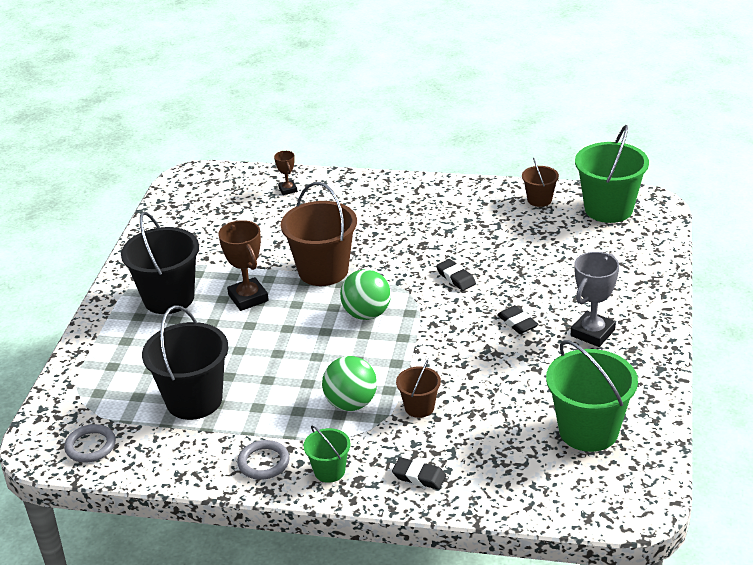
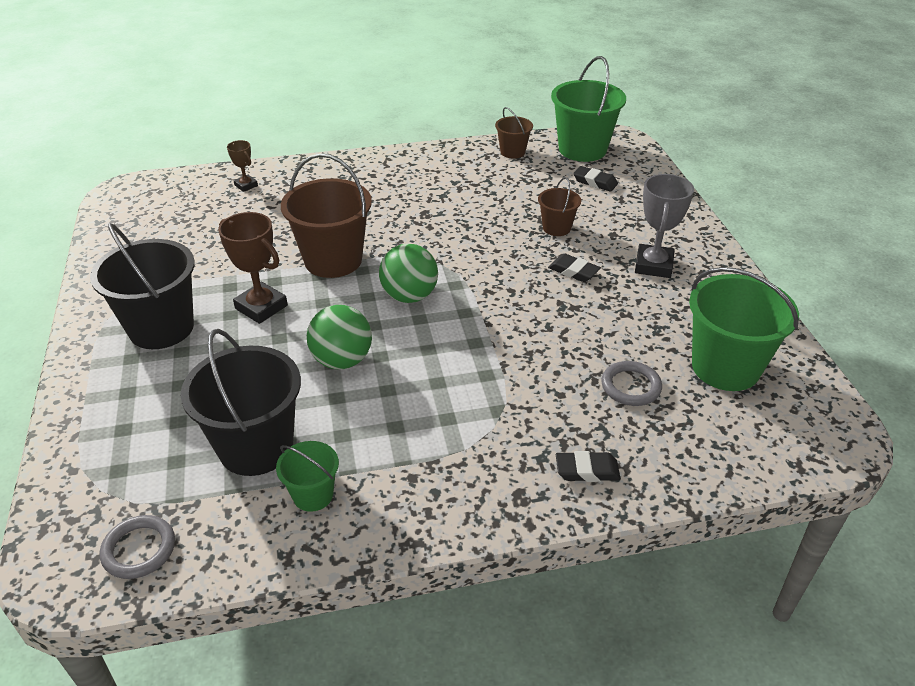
camera: 25 degrees left, 5 degrees up
(263, 462) = (390, 506): grey ring -> grey ring (631, 386)
(329, 471) = (478, 493): green bucket -> green bucket (313, 495)
(351, 403) = (453, 402): green ball -> green ball (342, 360)
(419, 407) = (533, 386): brown bucket -> brown bucket (556, 228)
(456, 278) = (480, 239): black eraser -> black eraser (595, 182)

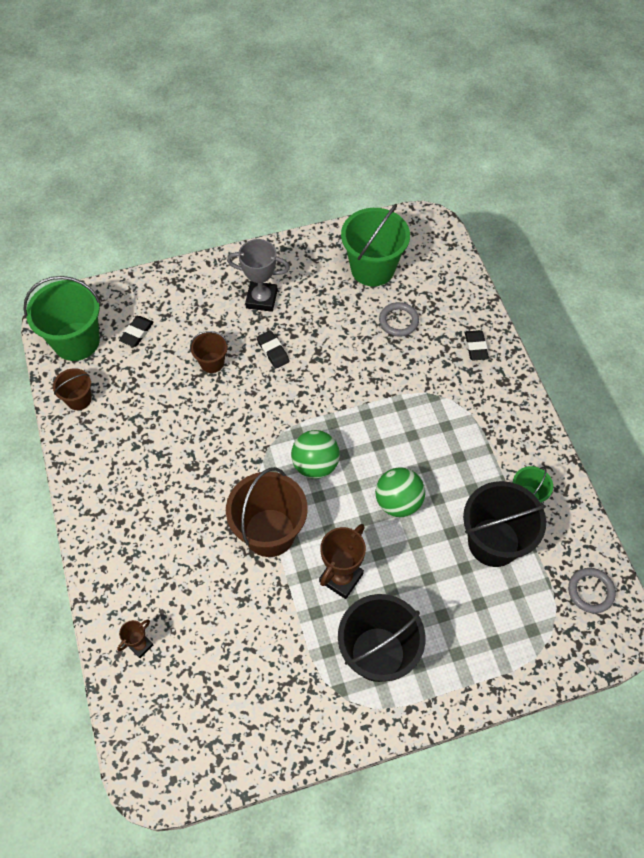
camera: 95 degrees left, 20 degrees up
(573, 271) = (273, 351): black eraser -> black eraser turned 60 degrees counterclockwise

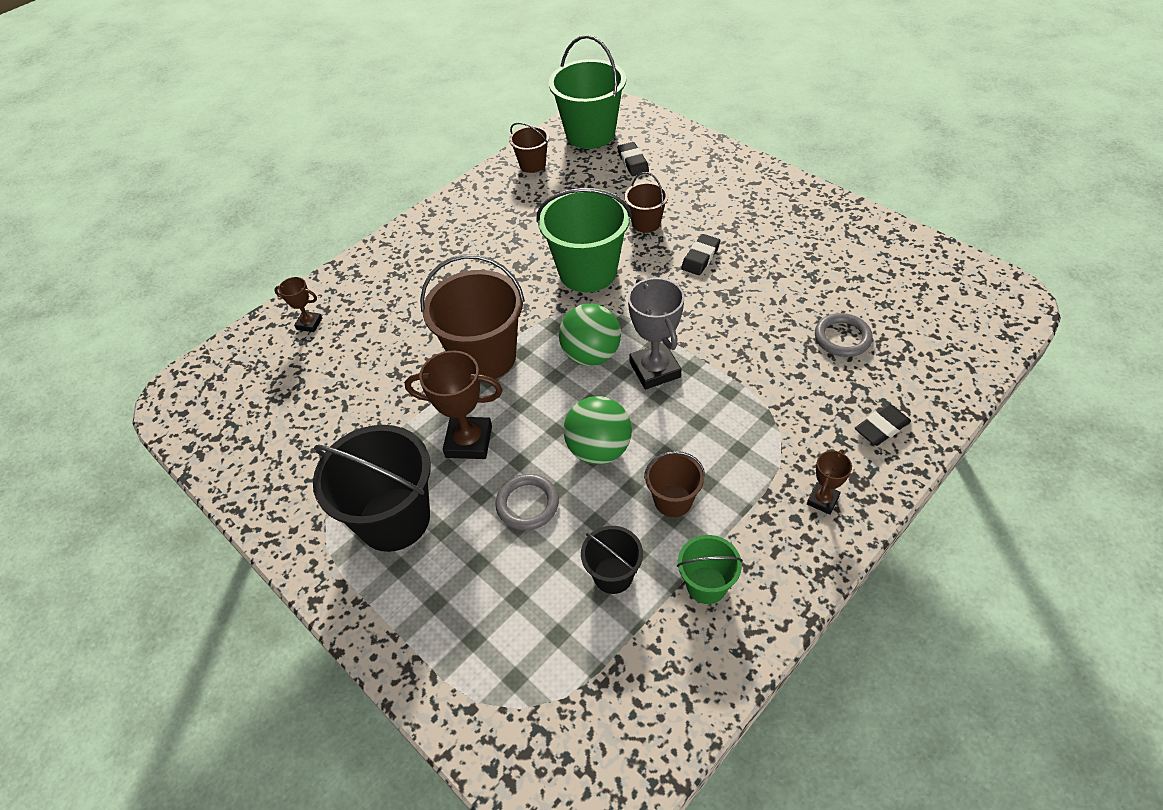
camera: 65 degrees right, 10 degrees down
(137, 333) = (633, 162): black eraser -> black eraser turned 75 degrees clockwise
(261, 299) = (755, 220): grey trophy -> grey trophy (655, 370)
(372, 268) = (889, 283): green bucket -> green bucket (588, 272)
(461, 482) = (673, 501): none -> brown bucket
(493, 542) = (613, 575): black bucket -> black bucket, size x0.52
(505, 407) = (822, 500): none -> brown trophy
(590, 591) = (617, 734): grey ring -> grey ring (527, 504)

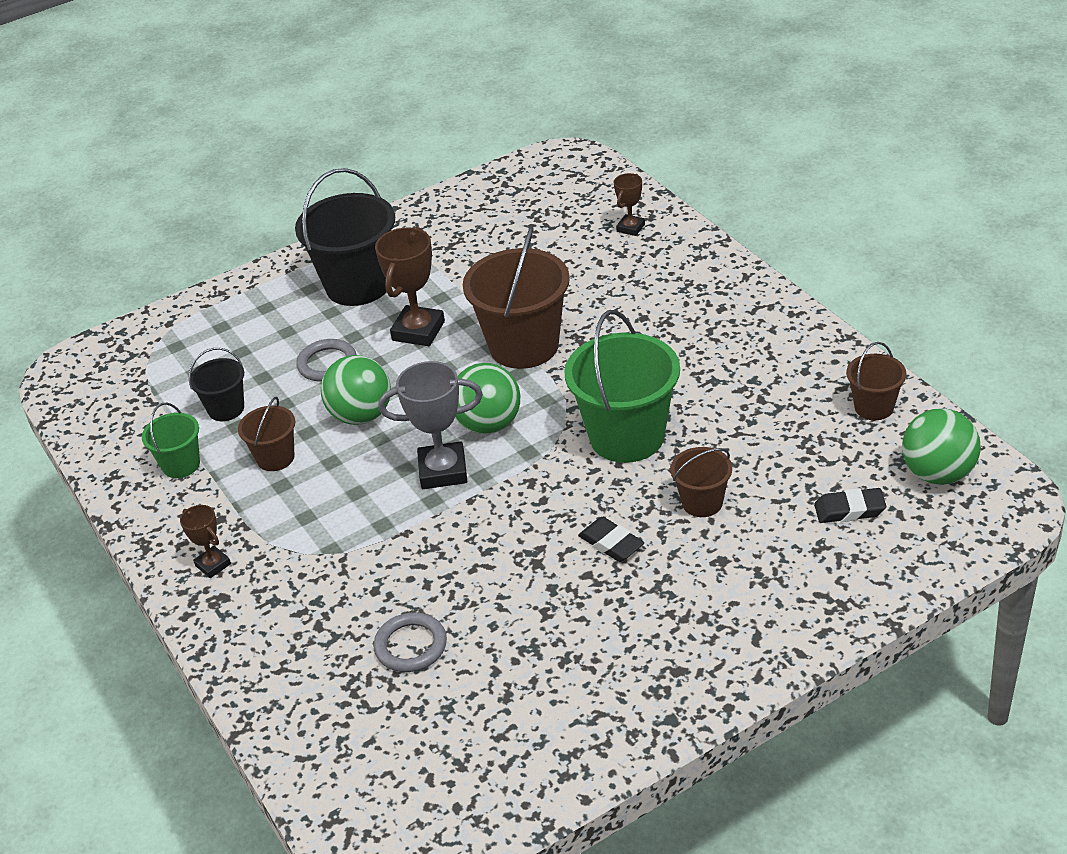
camera: 105 degrees right, 10 degrees down
(590, 134) = (938, 474): green bucket -> green ball
(881, 428) = (267, 639): black eraser -> none

